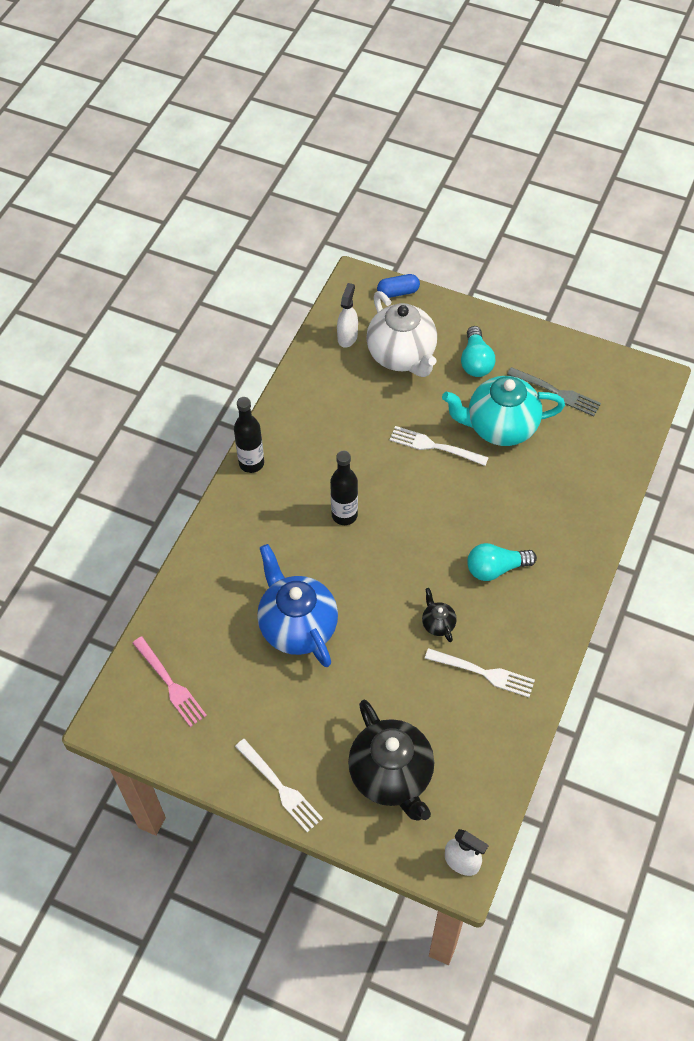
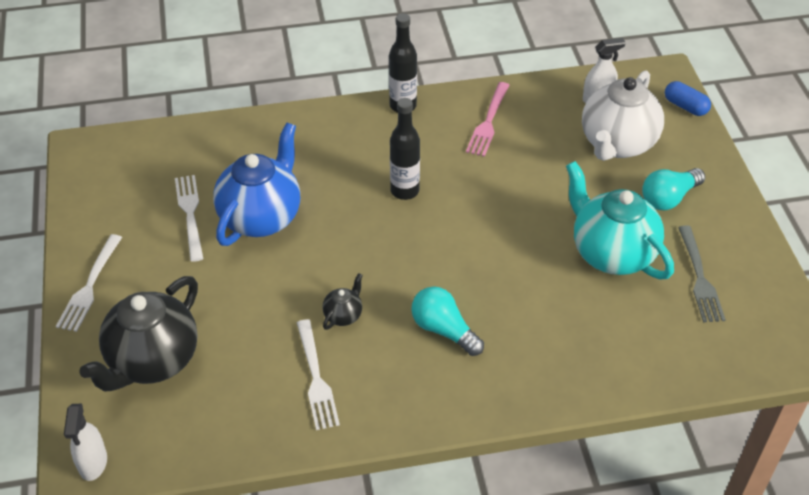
camera: 55 degrees right, 10 degrees down
(170, 684) = (144, 166): pink fork -> pink fork (488, 122)
(434, 446) = (540, 216): white fork -> white fork (190, 214)

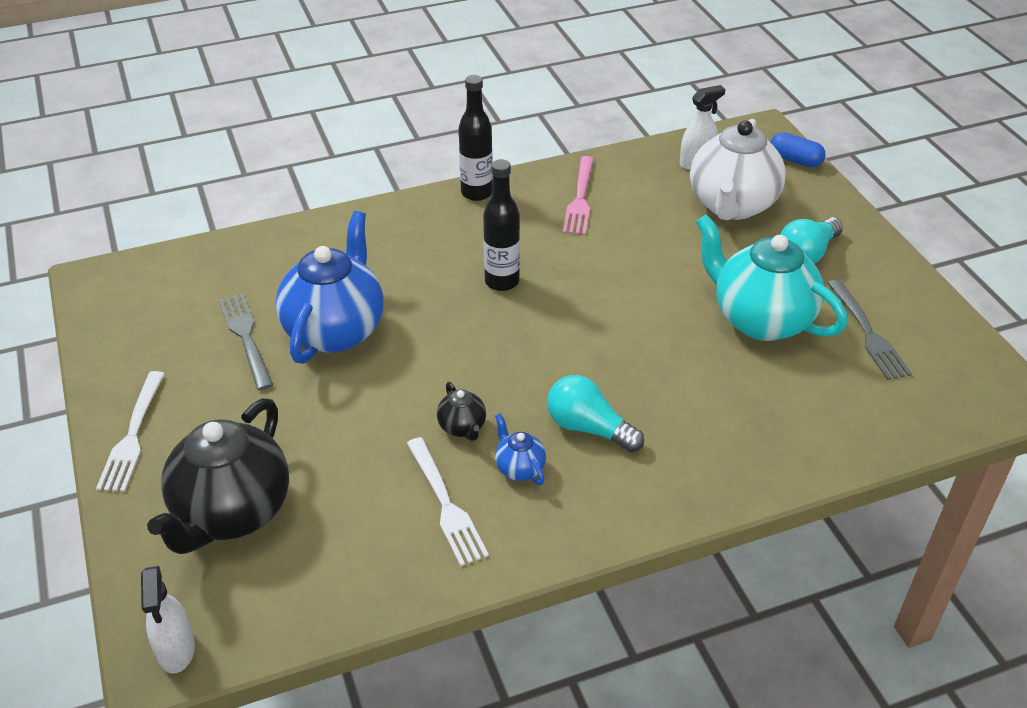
camera: 10 degrees left, 5 degrees down
(190, 214) = (246, 337): white fork -> grey fork
(343, 315) = (462, 427): black teapot -> black teapot turned 135 degrees clockwise
(380, 356) = (519, 468): none -> blue teapot

